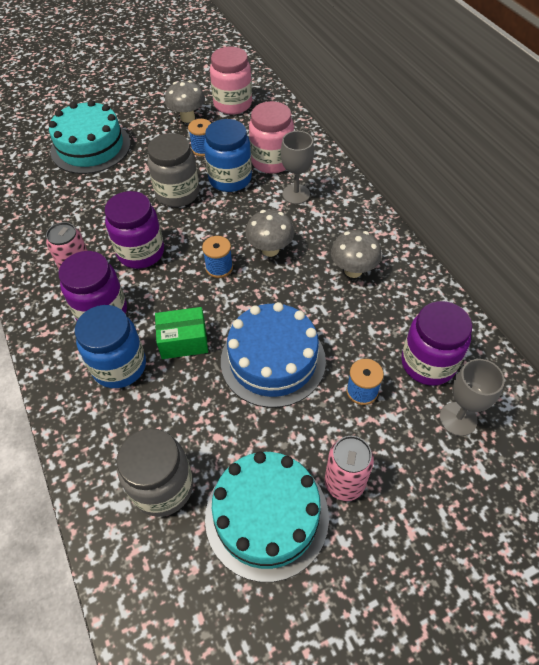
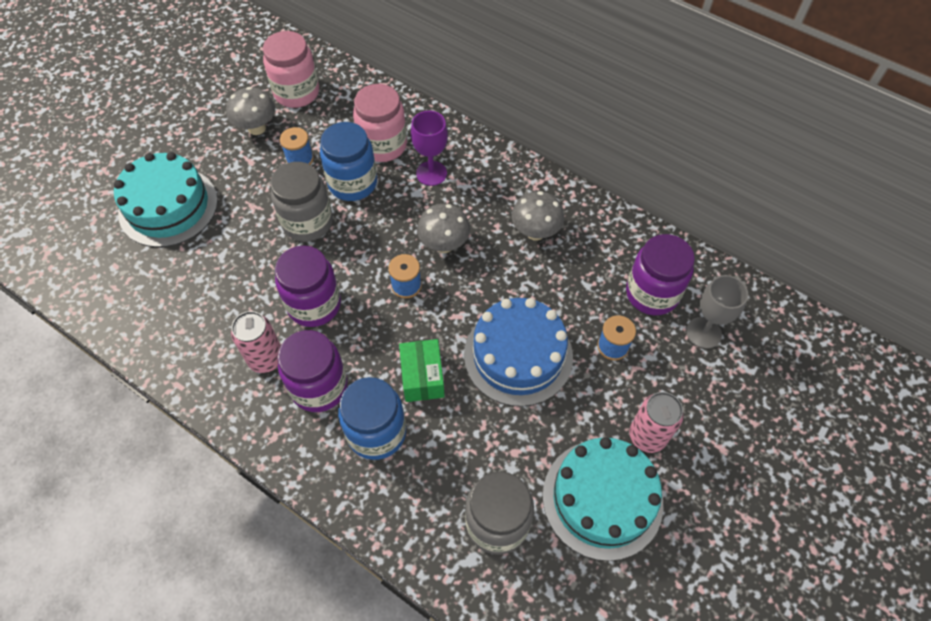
camera: 30 degrees left, 5 degrees up
(183, 341) = (422, 377): green box -> green box turned 60 degrees counterclockwise
(296, 194) = (431, 173): grey goblet -> purple goblet

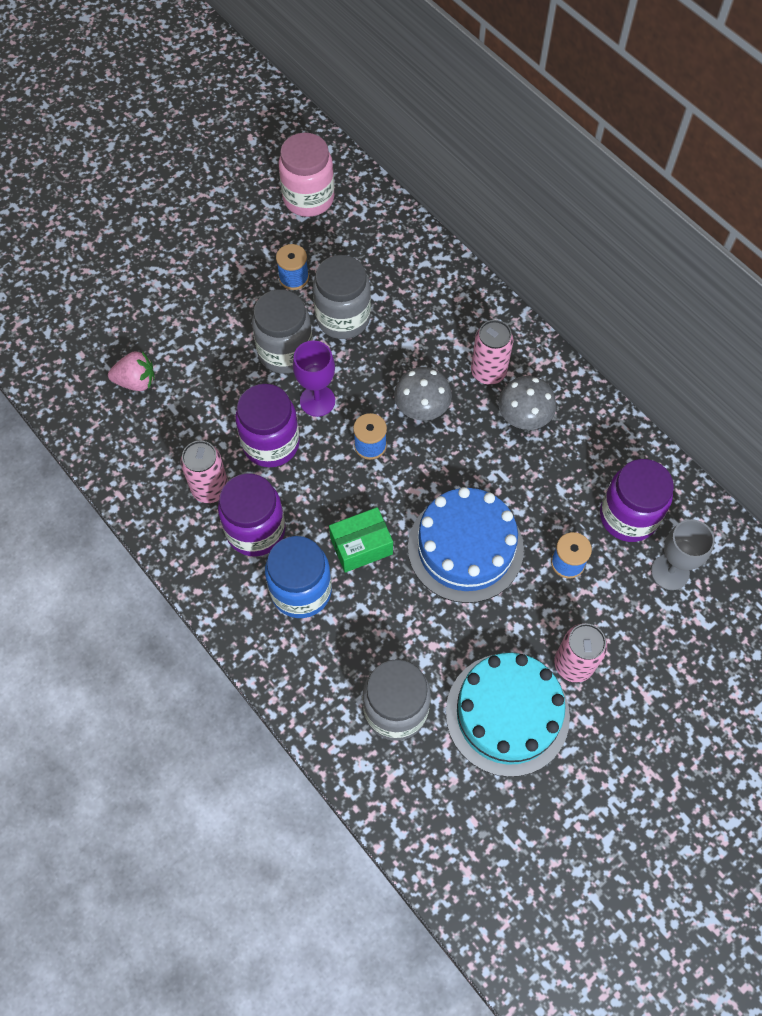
camera: 15 degrees right, 5 degrees up
(168, 206) = (146, 301): turquoise cake -> none
(173, 278) = (136, 381): none -> pink strawberry
(257, 128) = (256, 231): grey mushroom -> none
(352, 183) = (343, 318): blue jar -> grey jar
(383, 145) = (386, 281): pink jar -> none
(422, 377) = (361, 546): green box -> green box turned 60 degrees clockwise
(431, 173) = (430, 325): purple goblet -> purple goblet (317, 401)
(493, 200) = (488, 372): none -> pink can

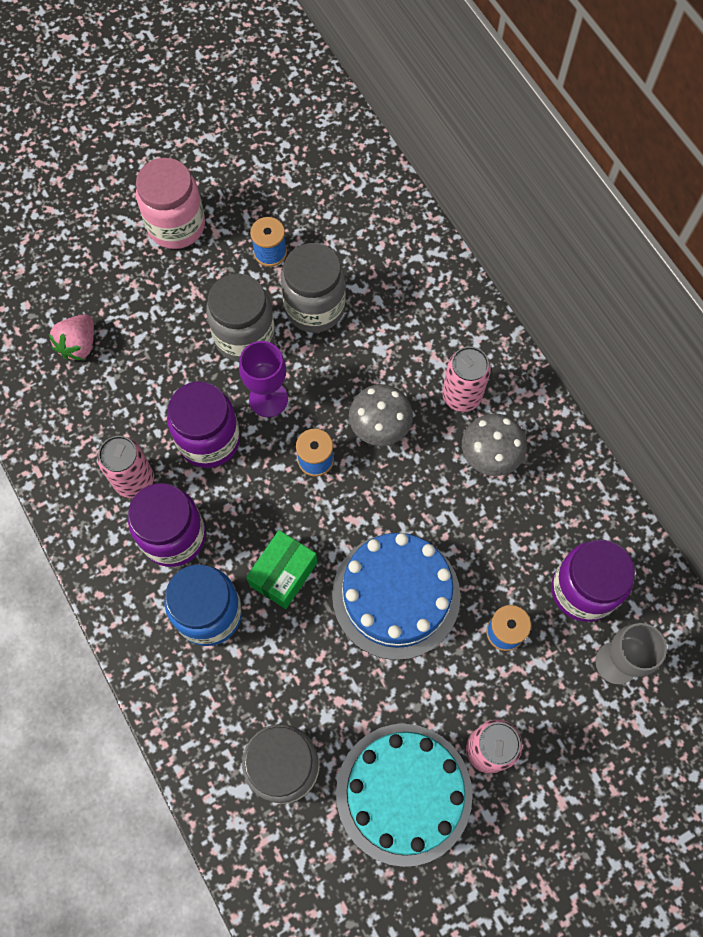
camera: 10 degrees right, 5 degrees up
(136, 381) = (79, 345): pink strawberry -> pink strawberry turned 105 degrees clockwise
(308, 198) = (304, 162): pink jar -> pink jar (176, 225)
(361, 546) = (283, 574): green box -> green box turned 45 degrees counterclockwise

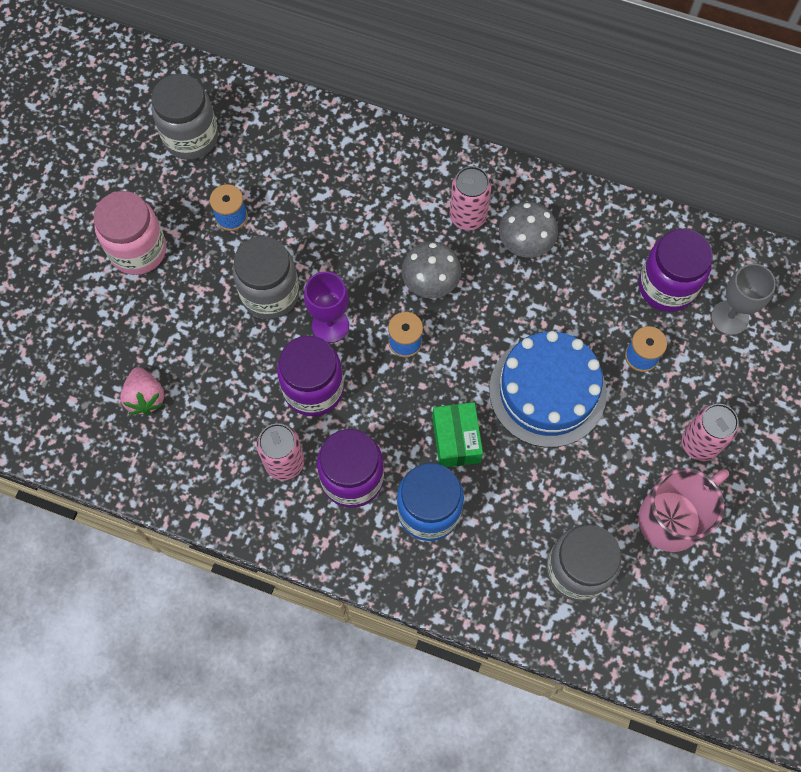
camera: 40 degrees left, 0 degrees up
(314, 307) = (303, 233): grey jar -> grey jar (191, 137)
(404, 793) = (672, 518): turquoise cake -> pink mug

